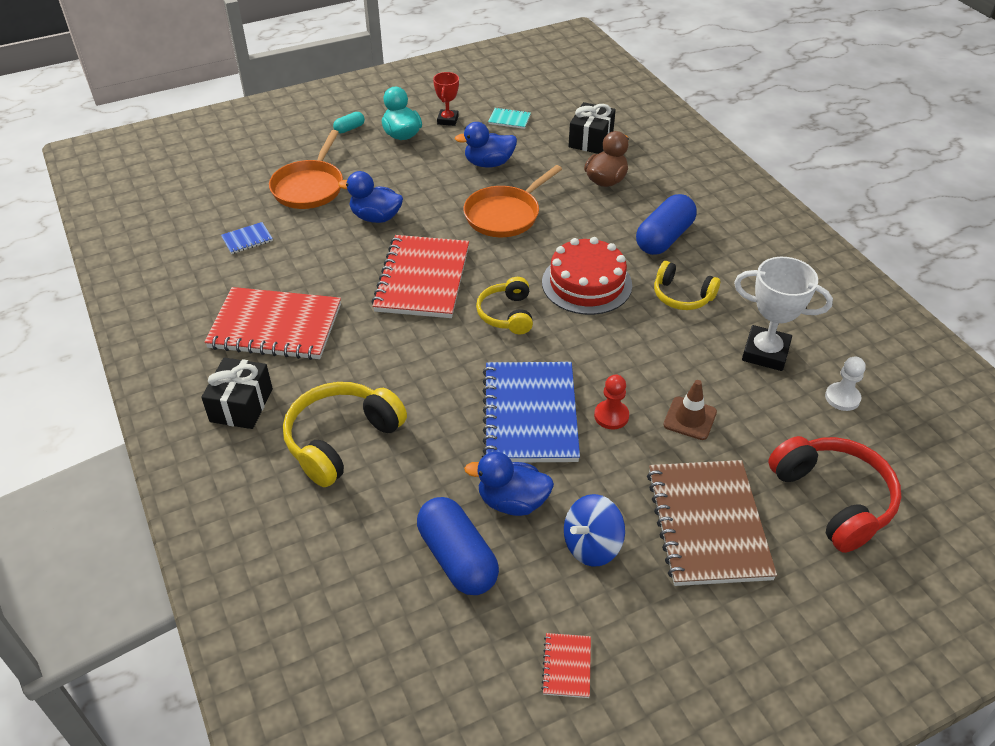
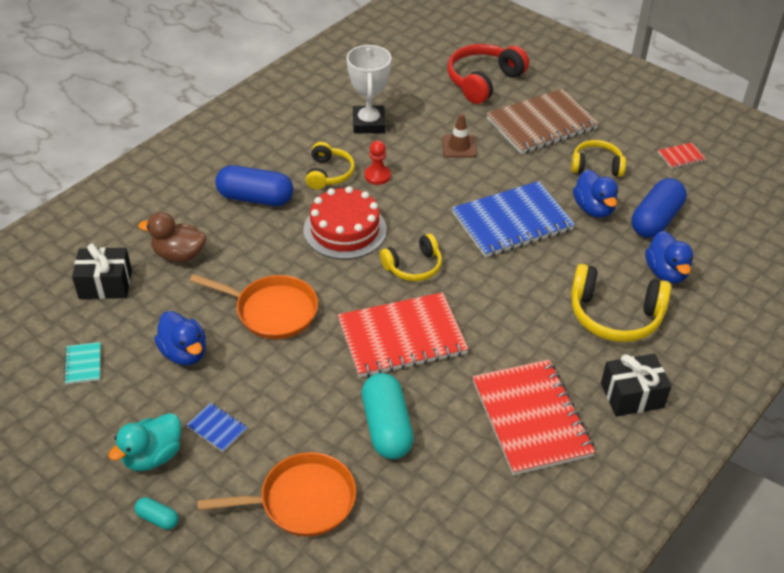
camera: 115 degrees left, 0 degrees up
(247, 239) = (425, 512): blue notebook -> blue notebook (217, 428)
(337, 243) = (386, 427): none -> turquoise capsule
(376, 217) = (327, 412): blue duck -> blue duck (666, 272)
(447, 120) = (103, 422): red trophy -> none
(591, 545) = (596, 166): blue spinning top -> yellow headphones
(611, 416) = (483, 182): red pawn -> red pawn (377, 176)
(842, 398) = (392, 86): white pawn -> none

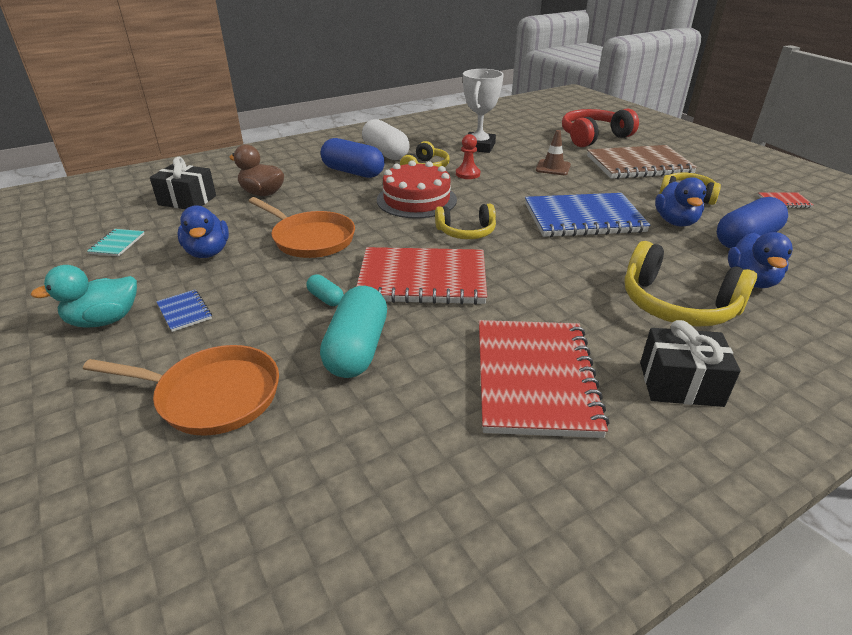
camera: 20 degrees right, 10 degrees down
(158, 518) = (53, 374): turquoise capsule -> turquoise capsule (326, 298)
(272, 156) = (385, 153): none -> white capsule

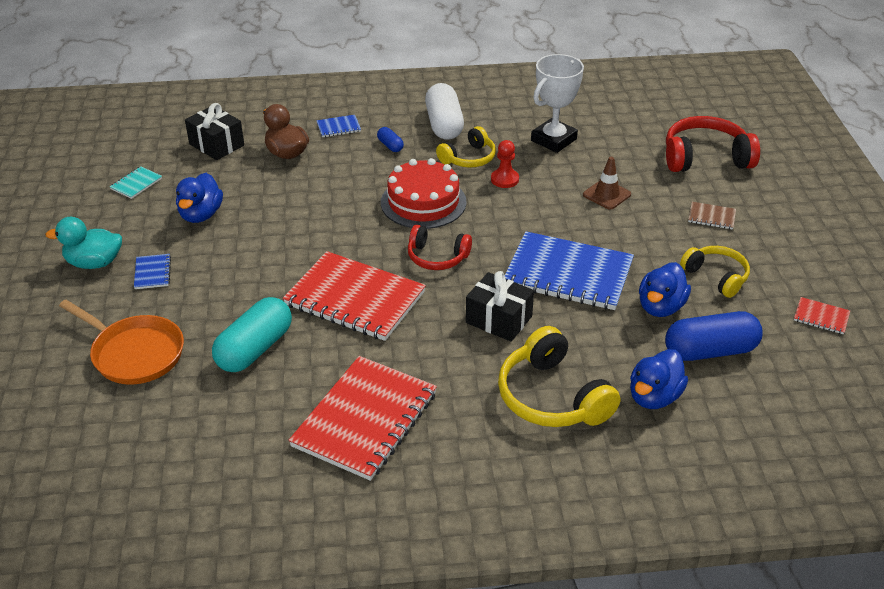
camera: 25 degrees right, 5 degrees up
(297, 169) = (338, 127): none -> blue notebook
(310, 239) = (293, 224): orange pan -> none
(326, 298) = (263, 293): turquoise capsule -> none
(353, 172) = (390, 146): blue capsule -> blue capsule, size x0.47
(466, 232) = (437, 257): yellow headphones -> red headphones
(638, 165) = (711, 217): brown notebook -> brown notebook, size x0.41
(680, 384) = (473, 464): black gift -> black gift (499, 319)

